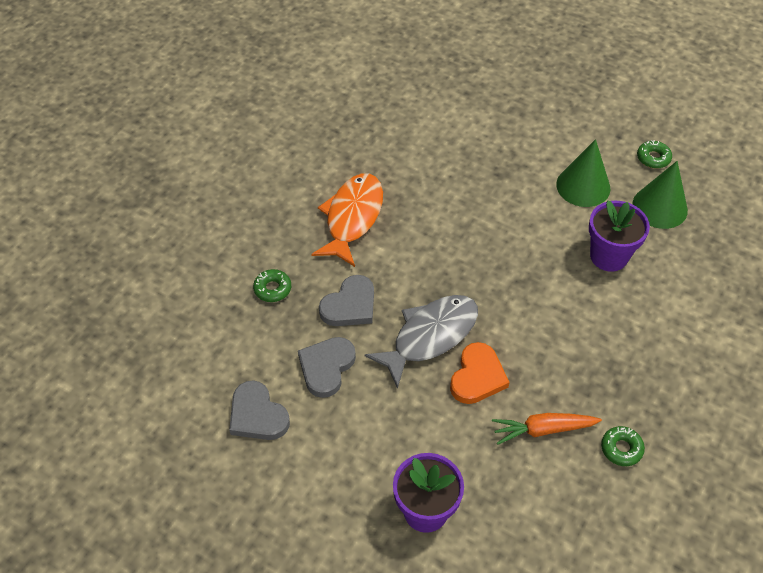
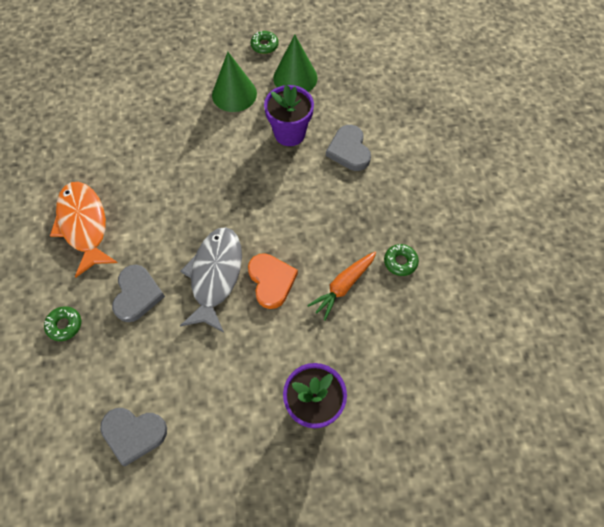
camera: 40 degrees left, 10 degrees up
(326, 367) = (157, 355): grey heart -> grey heart (349, 150)

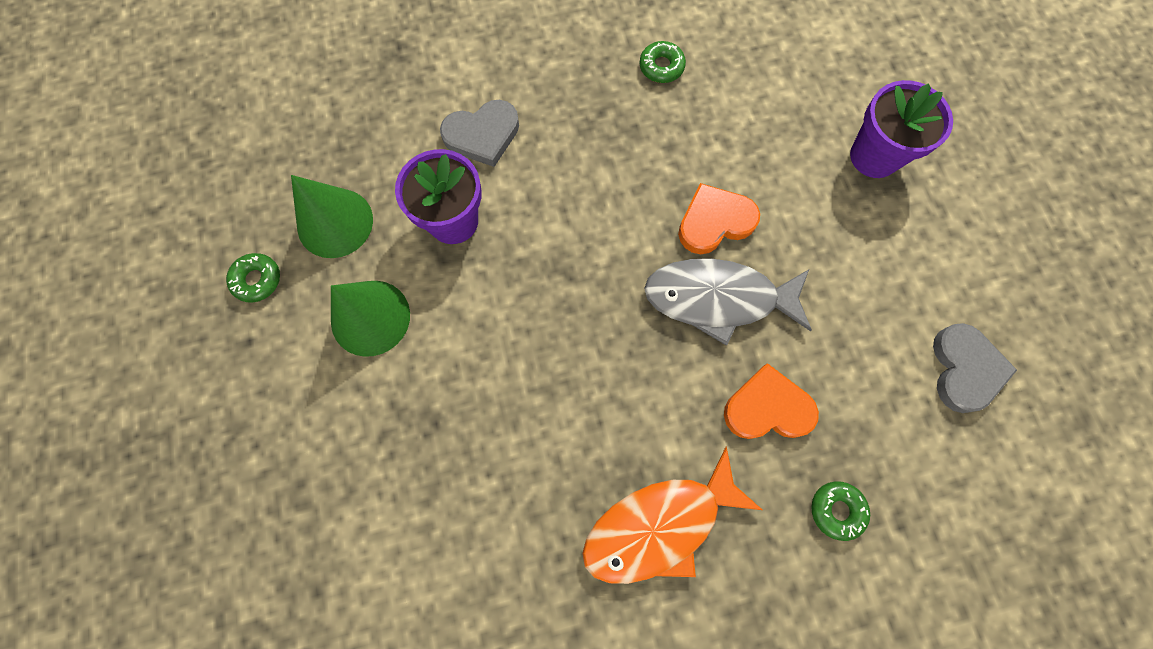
camera: 95 degrees left, 10 degrees up
(137, 295) = (767, 407): grey heart -> orange heart
(343, 286) = (707, 132): orange carrot -> none

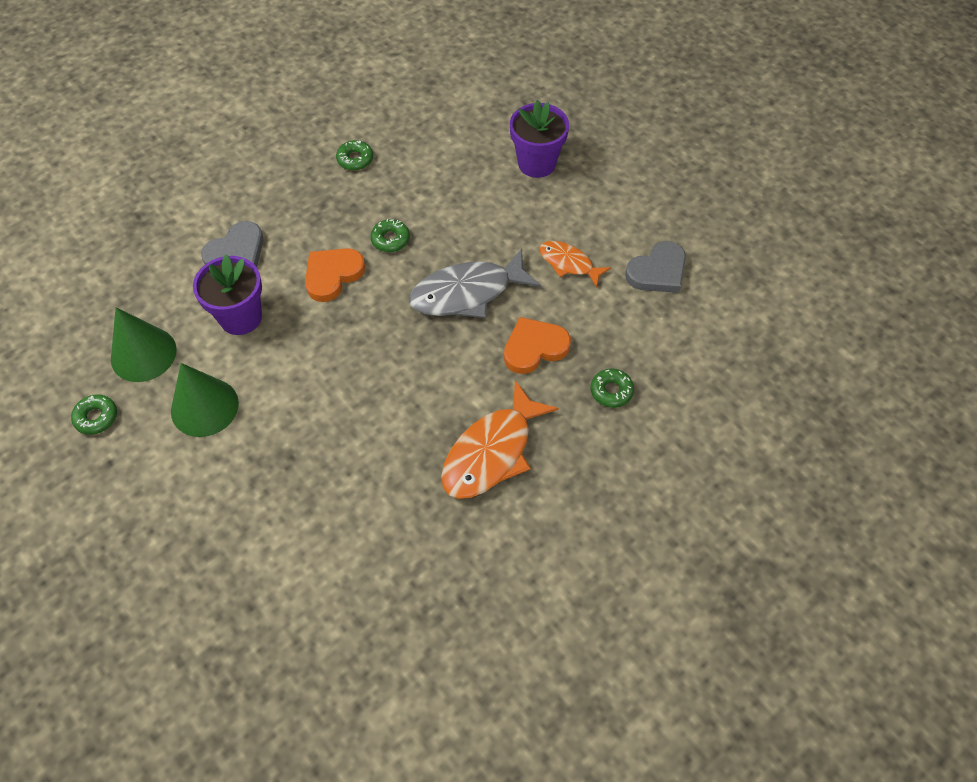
camera: 25 degrees left, 15 degrees down
(658, 189) = (390, 239): none -> green donut
(714, 221) = (442, 245): orange heart -> orange heart (332, 275)
(856, 310) = (568, 263): none -> orange fish
(964, 369) = (657, 271): grey heart -> grey heart turned 75 degrees clockwise

